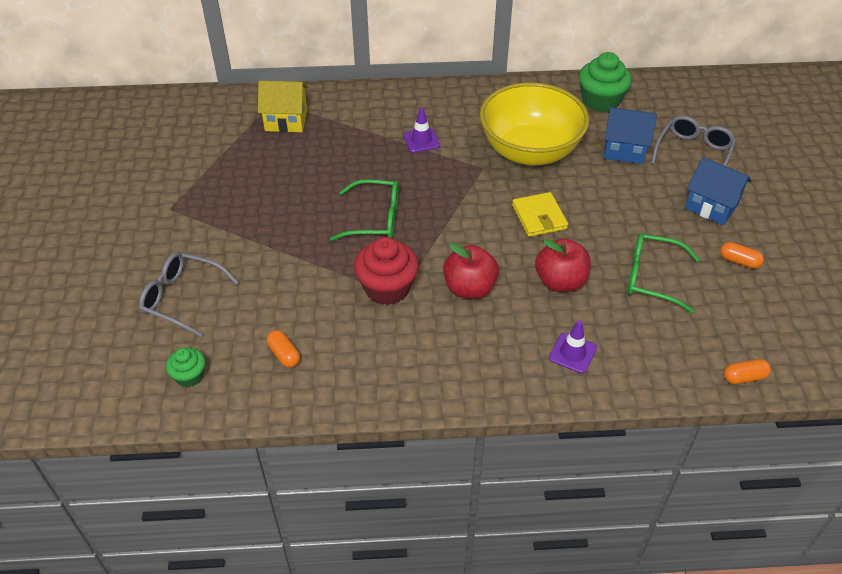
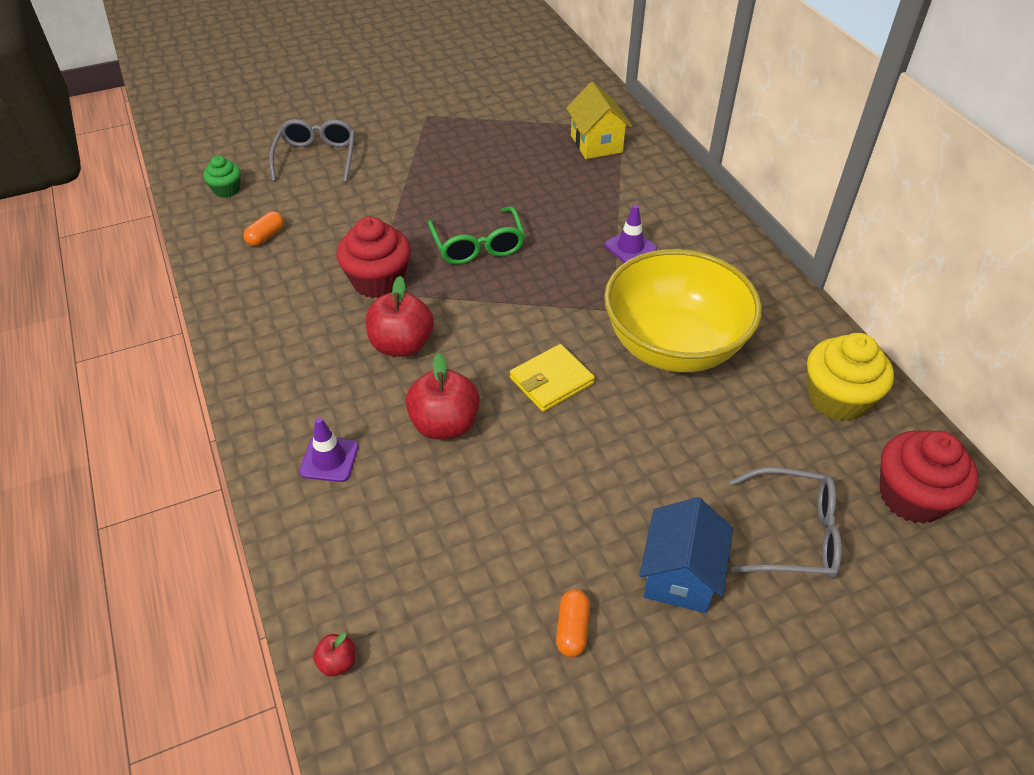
camera: 70 degrees right, 0 degrees up
(600, 101) = (837, 398): green cupcake -> yellow cupcake
(624, 150) = (742, 445): blue house -> none
(651, 277) = (491, 520): green glasses -> none
(679, 102) = (911, 497): none -> red cupcake
(744, 377) = (337, 662): orange capsule -> red apple

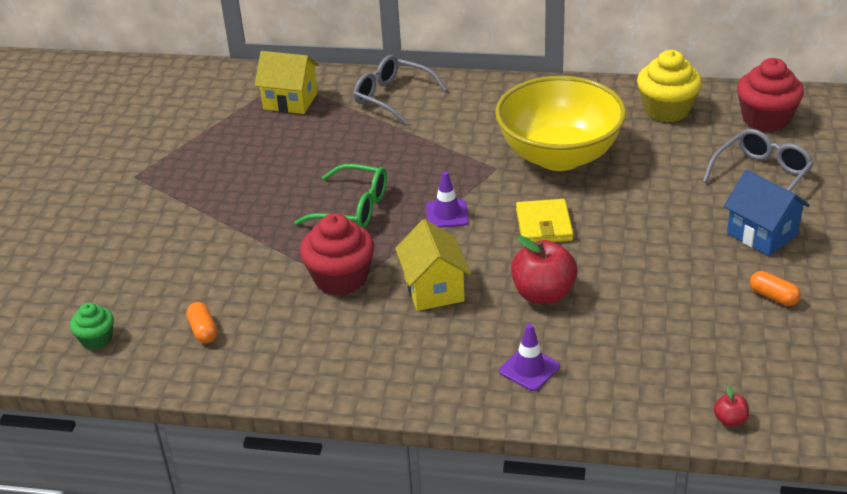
camera: 55 degrees left, 10 degrees down
(317, 157) = (116, 263): grey glasses -> grey glasses (392, 97)
(402, 345) = (434, 289): red apple -> yellow house
(630, 247) = (435, 134): purple traffic cone -> purple traffic cone (447, 214)

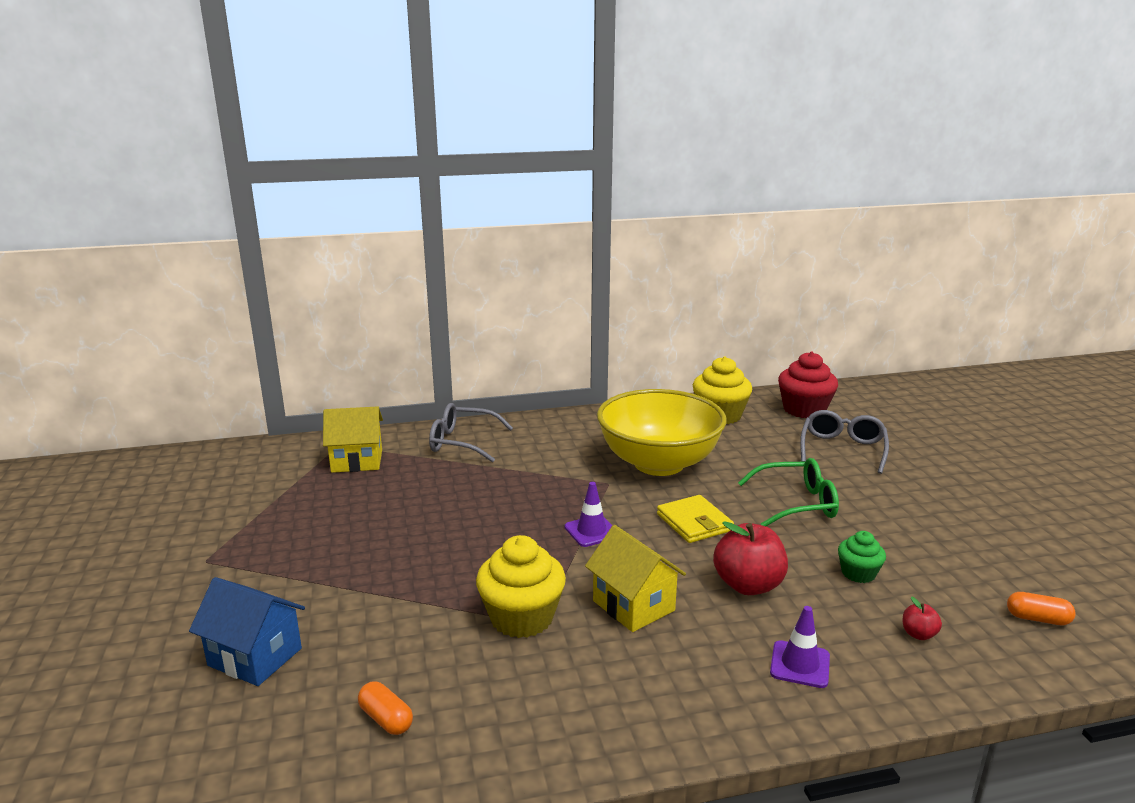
camera: 25 degrees left, 15 degrees down
(96, 339) = (235, 769): green cupcake -> green cupcake (858, 573)
(340, 278) = (522, 617): red cupcake -> yellow cupcake
(353, 208) = (488, 544): green glasses -> green glasses (797, 503)
(730, 420) = (1036, 665): red apple -> red apple (918, 634)
(762, 234) = (889, 493): blue house -> blue house (255, 657)
(773, 297) = (951, 541): orange capsule -> orange capsule (1037, 619)

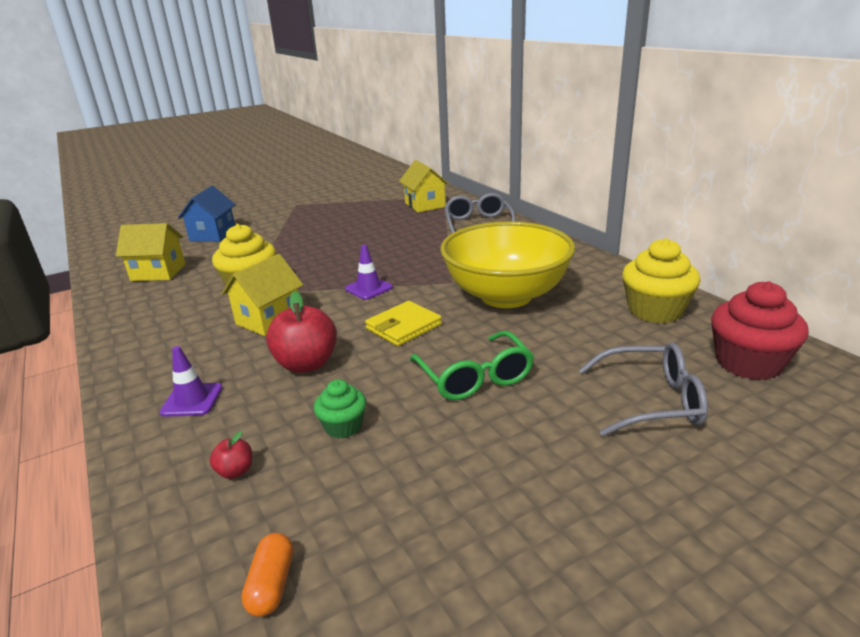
camera: 75 degrees right, 5 degrees up
(386, 719) = (158, 272): orange capsule -> yellow house

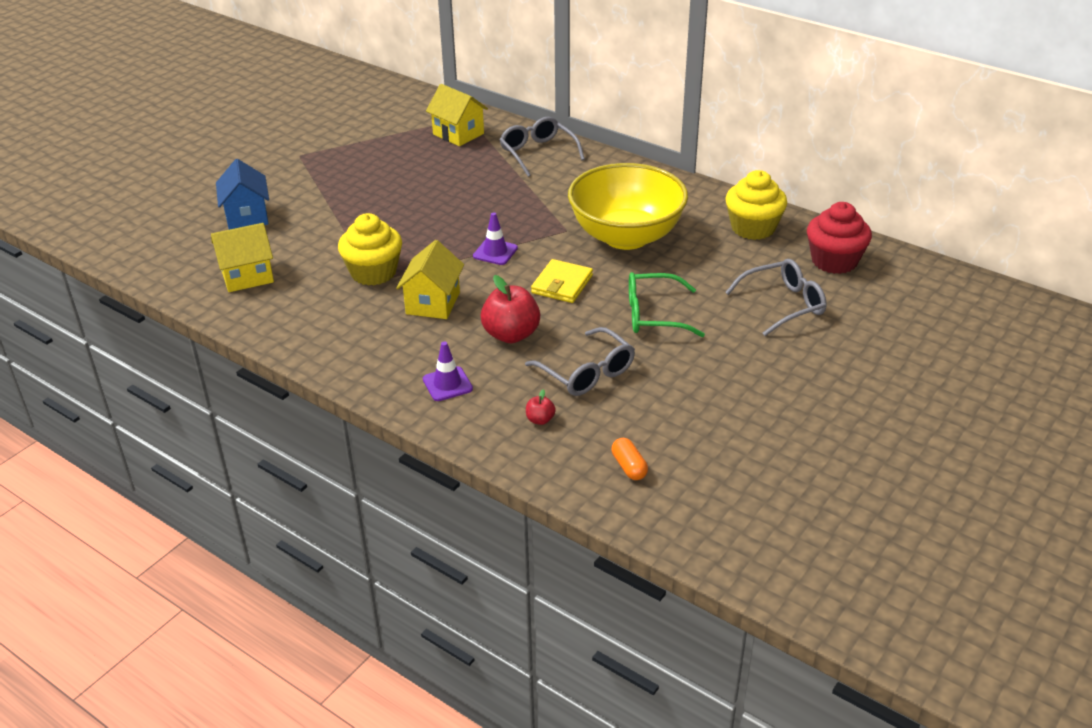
camera: 25 degrees left, 10 degrees up
(343, 426) = (587, 373): green cupcake -> grey glasses
(475, 377) = (653, 315): green glasses -> green glasses turned 135 degrees clockwise

